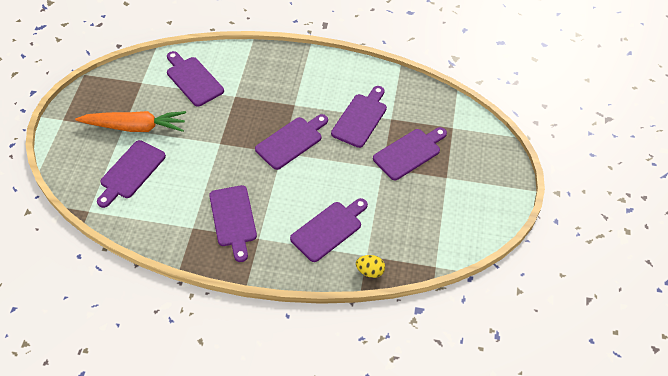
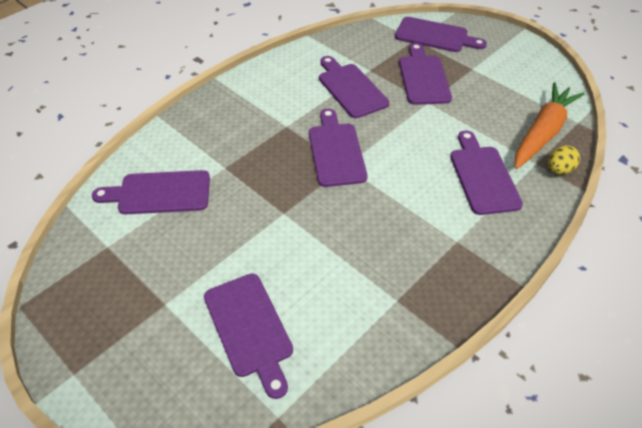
camera: 55 degrees left, 5 degrees down
(135, 127) = (175, 288): orange carrot -> orange carrot (542, 133)
(233, 219) = (411, 252): purple cutting board -> purple cutting board (435, 36)

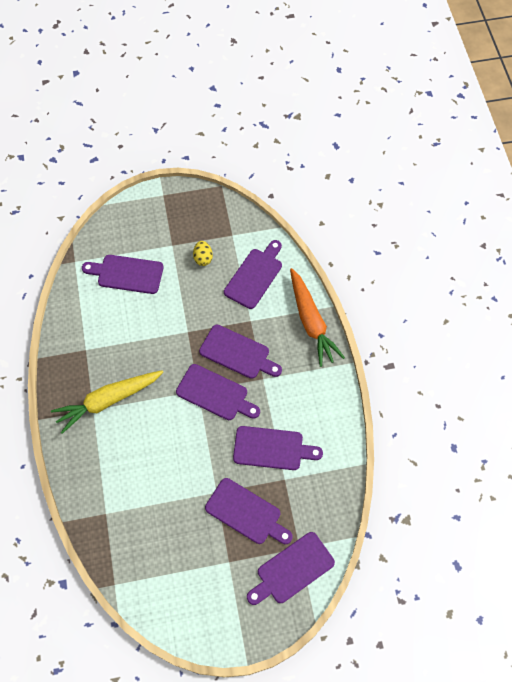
camera: 125 degrees right, 15 degrees up
(433, 234) = (108, 401): none -> yellow carrot
(483, 176) = (123, 467): purple cutting board -> purple cutting board (237, 353)
(542, 133) = (125, 546): orange carrot -> orange carrot (311, 321)
(559, 170) = (89, 523): yellow egg -> yellow egg (203, 258)

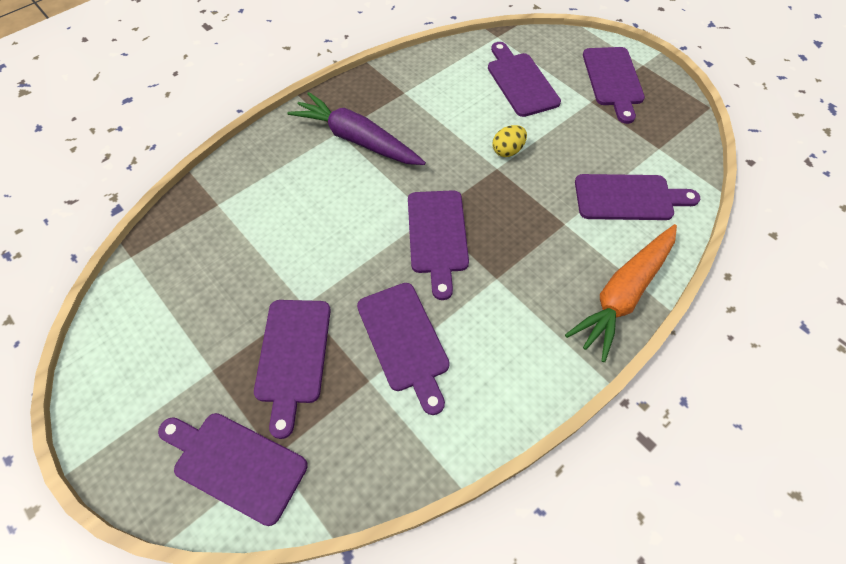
camera: 60 degrees right, 5 degrees down
(108, 401) = (357, 139): yellow carrot -> purple carrot
(203, 258) = (602, 136): yellow egg -> yellow egg (507, 150)
(237, 353) = (509, 232): purple cutting board -> purple cutting board (613, 80)

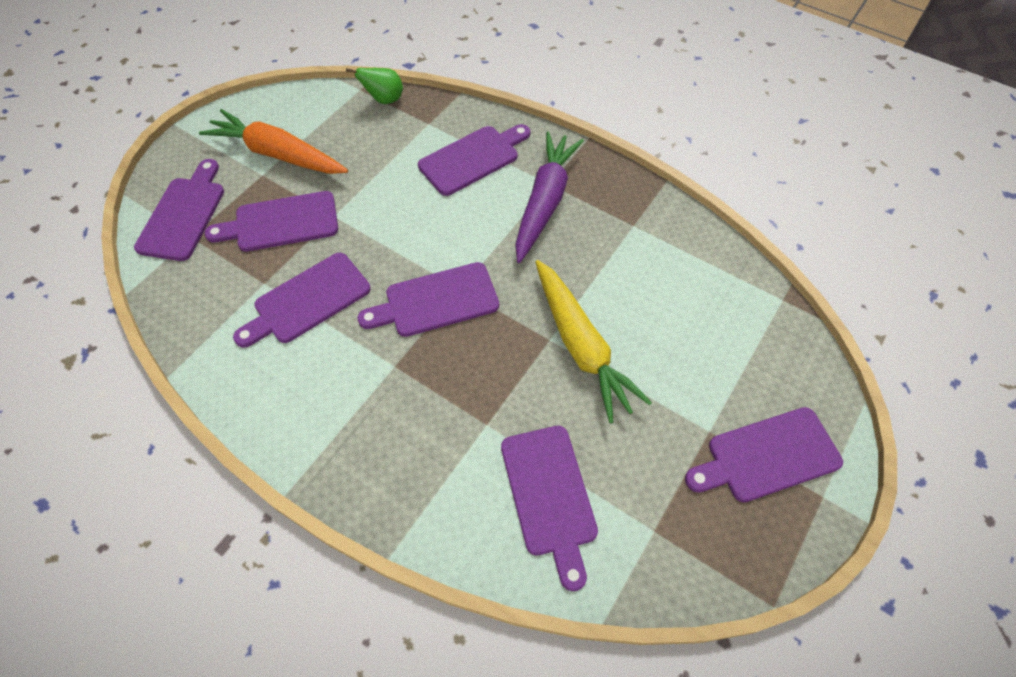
camera: 75 degrees right, 0 degrees up
(160, 236) = (384, 99): none -> green pear
(507, 150) = (581, 346): yellow egg -> yellow carrot
(520, 82) = (707, 341): purple cutting board -> purple cutting board (472, 159)
(623, 294) = (399, 501): orange carrot -> orange carrot (278, 154)

